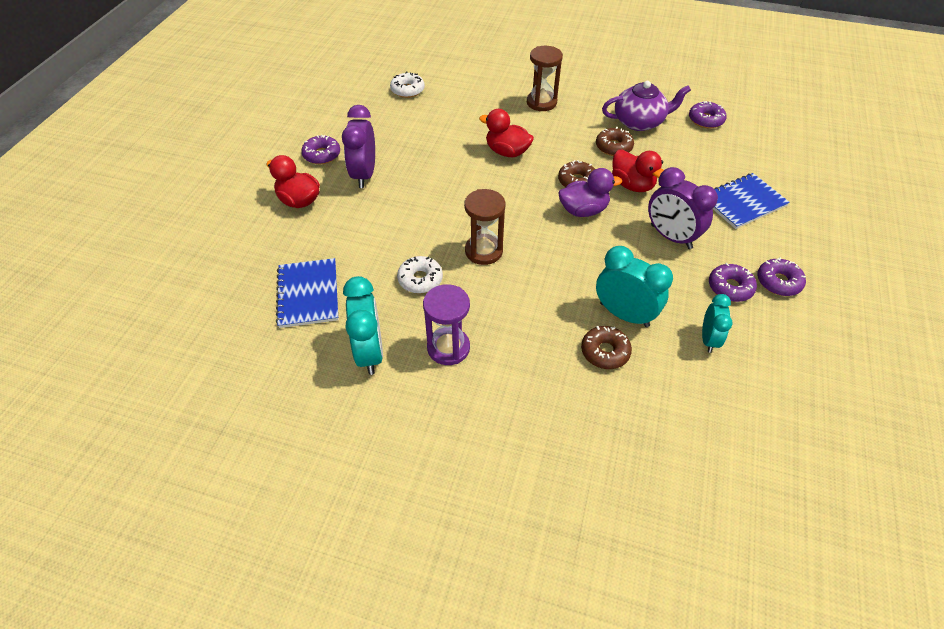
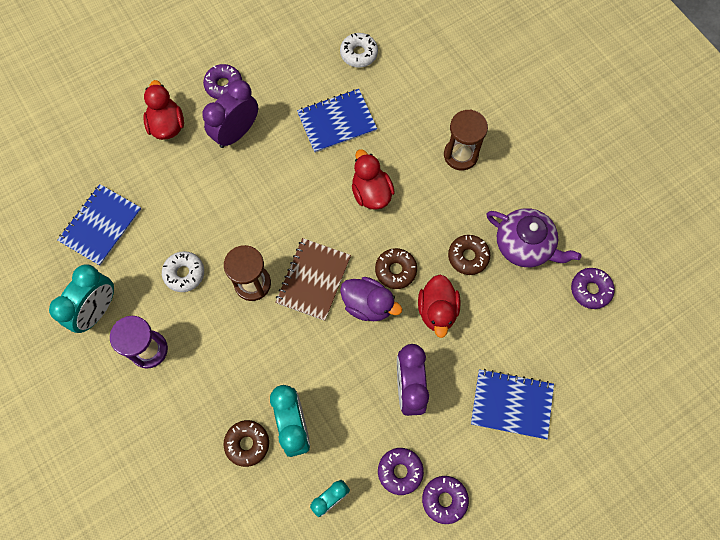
camera: 40 degrees right, 20 degrees up
(435, 130) = (337, 122): none -> blue notebook
(527, 221) = (313, 280): none -> brown notebook

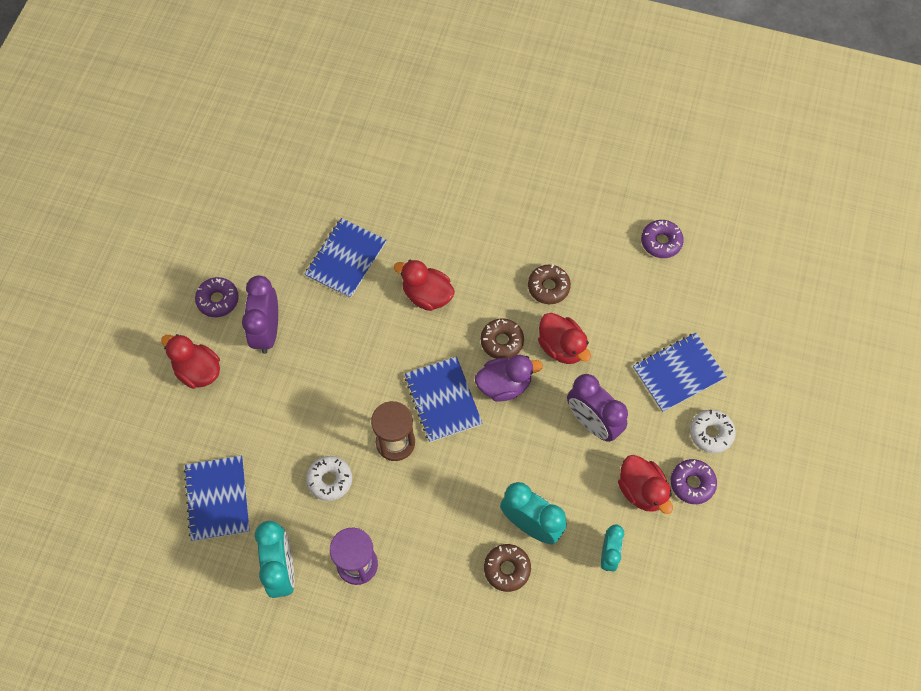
camera: 40 degrees left, 5 degrees down
(313, 280) = (443, 400): brown notebook -> blue notebook
(359, 54) = (313, 189): white donut -> white donut (711, 433)
(400, 471) = (642, 490): purple donut -> red duck
(460, 155) = (472, 211): brown hourglass -> none
(524, 245) = (583, 245): purple teapot -> none

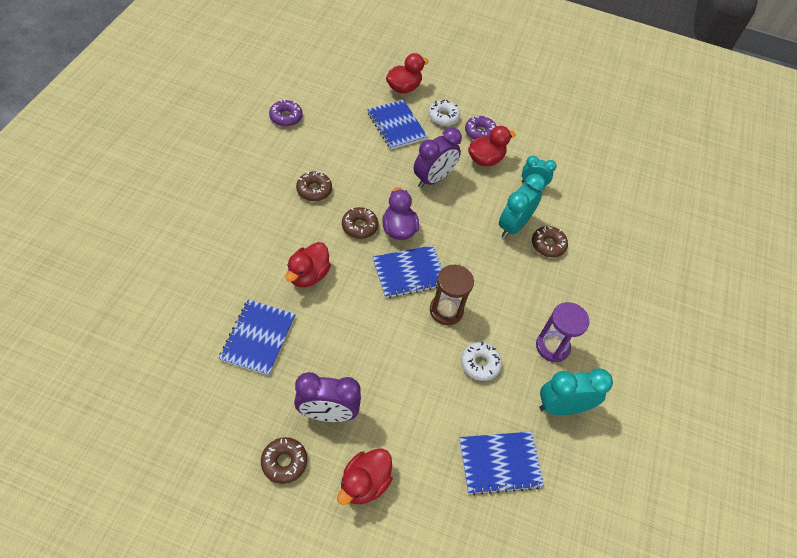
camera: 95 degrees left, 10 degrees down
(218, 300) = (284, 462): purple donut -> brown donut
(346, 259) = (258, 338): blue notebook -> blue notebook turned 75 degrees clockwise
(562, 347) = (369, 189): red duck -> red duck (403, 88)

